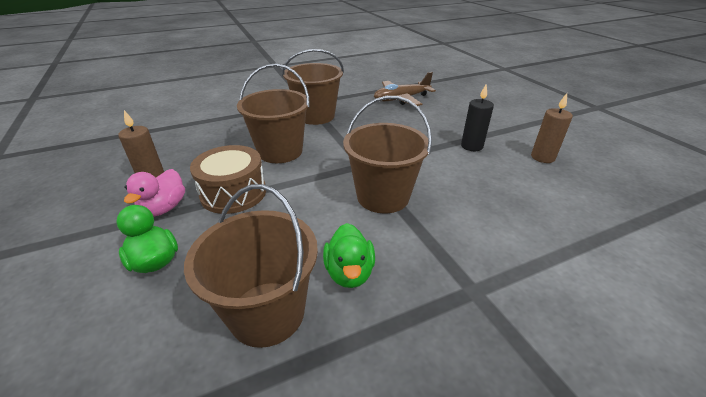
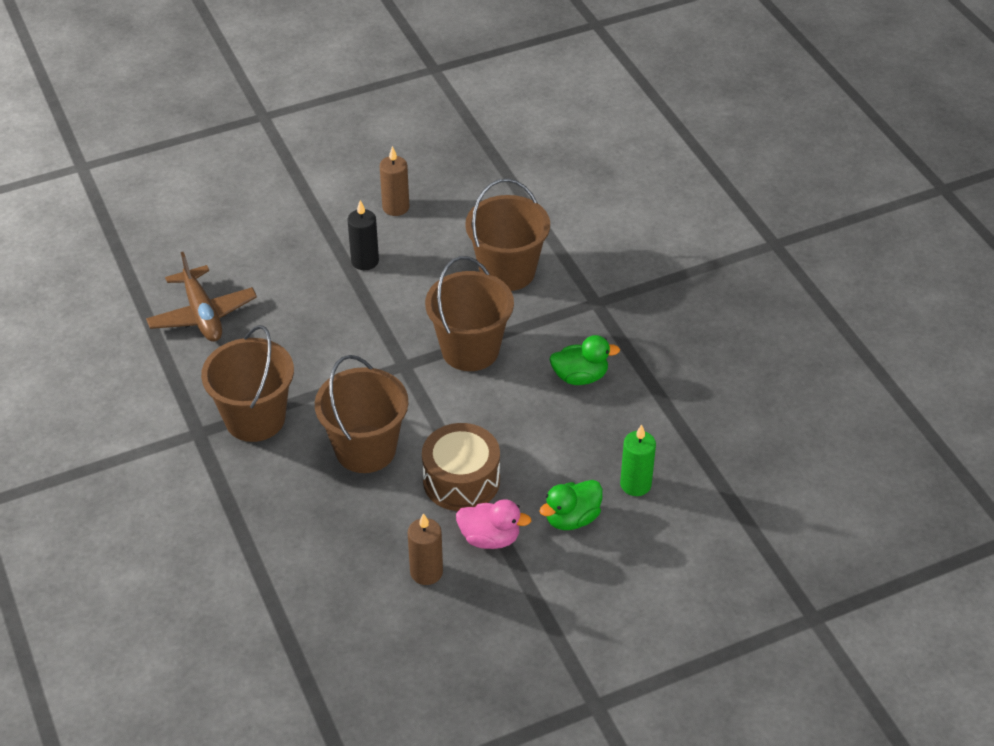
camera: 90 degrees left, 10 degrees up
(172, 320) = (635, 484): none -> green candle
(267, 313) = (625, 426): brown bucket -> brown bucket (507, 271)

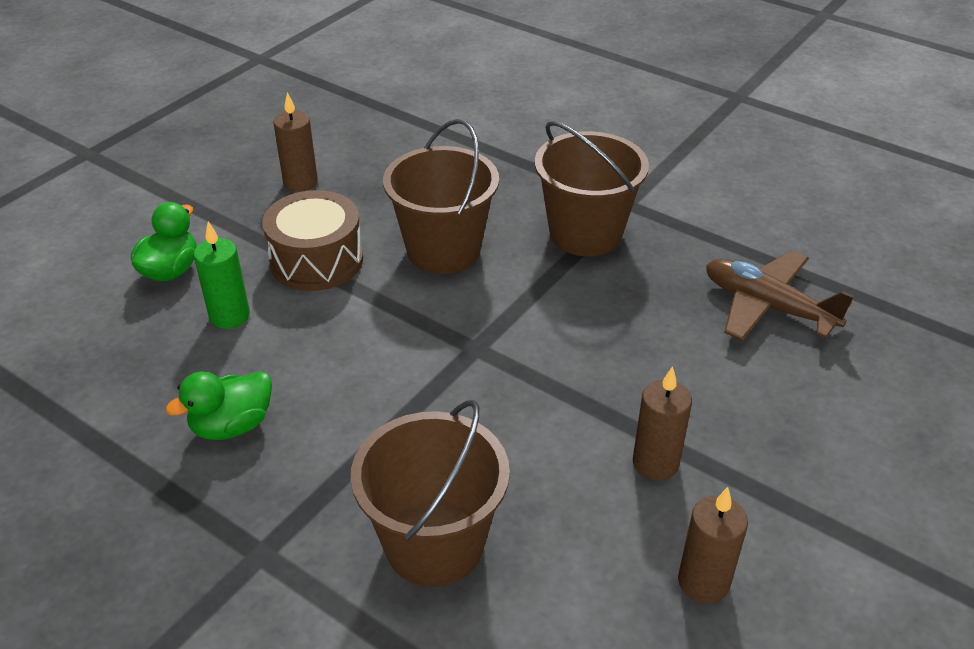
camera: 150 degrees right, 5 degrees down
(365, 261) = (655, 463): black candle -> brown candle
(470, 350) = (406, 400): brown bucket -> none
(490, 538) = (253, 226): pink duck -> none
(635, 484) = (105, 328): green candle -> green candle (229, 316)

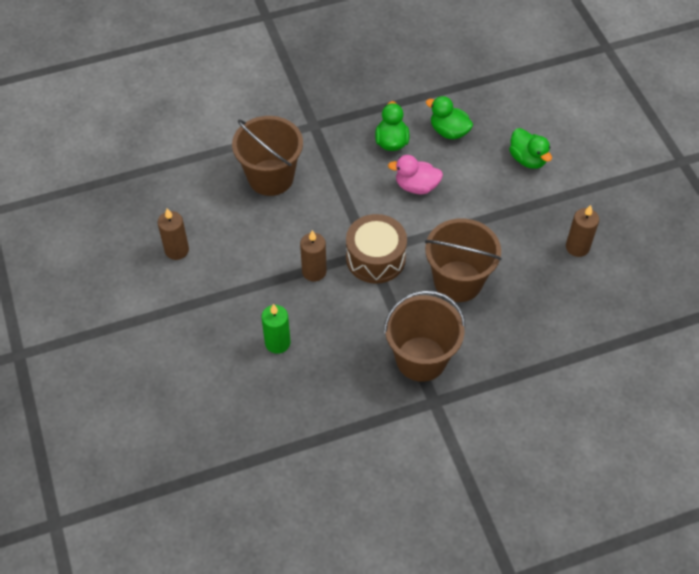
camera: 125 degrees right, 15 degrees up
(162, 370) = (449, 131): none -> green duck
(229, 316) = (470, 168): green candle -> green candle (277, 343)
(309, 355) = (416, 186): none -> pink duck
(316, 260) = (491, 221): brown drum -> brown drum (375, 258)
(655, 463) = (242, 275): brown candle -> brown candle (314, 271)
(768, 307) = (291, 402): brown plane -> none

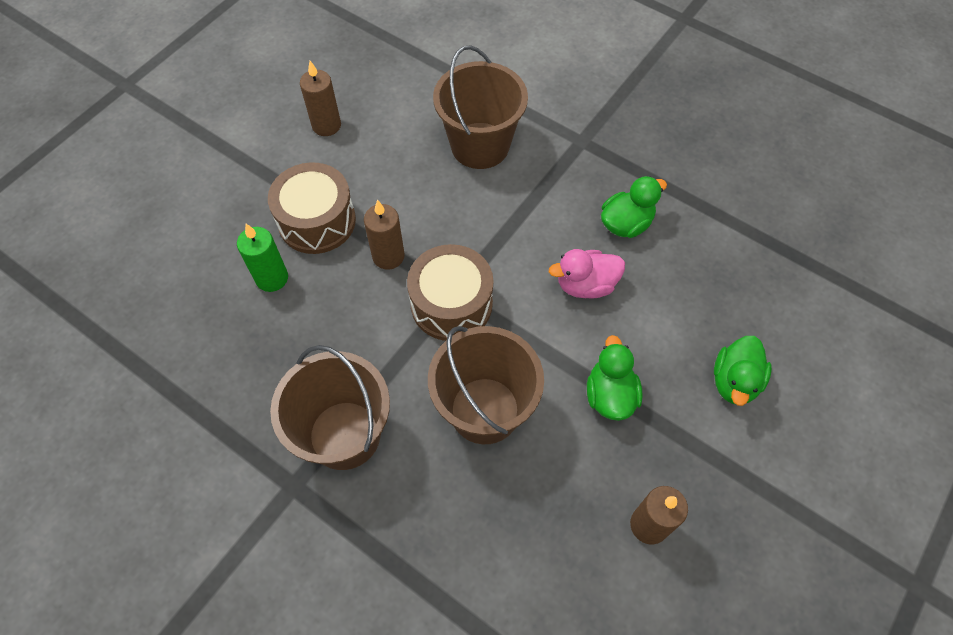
camera: 55 degrees right, 5 degrees up
(253, 296) = (317, 221): none -> brown drum
(416, 186) = (585, 285): pink duck -> pink duck turned 75 degrees counterclockwise
(449, 131) = (695, 271): green duck -> green duck (610, 395)

